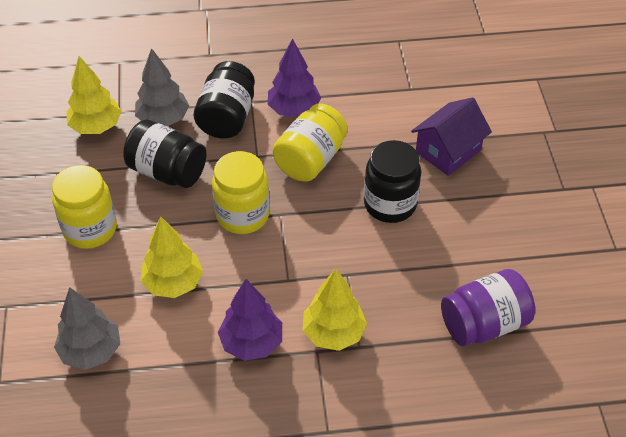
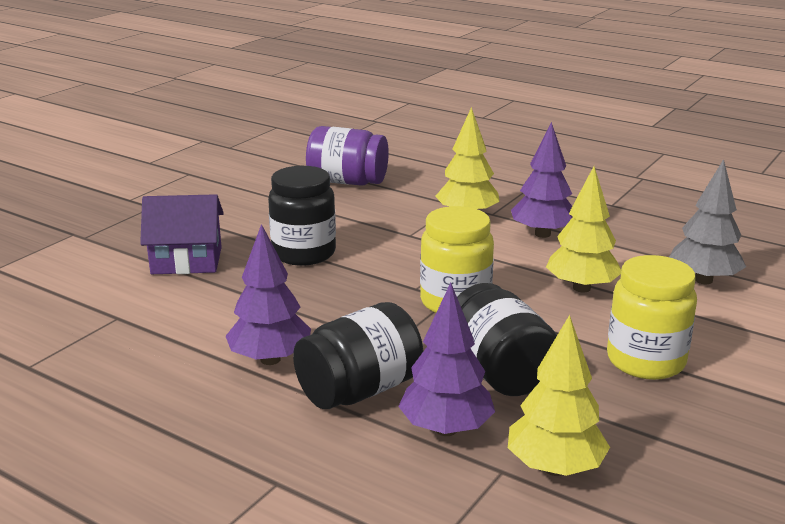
camera: 140 degrees left, 25 degrees down
(163, 119) = (446, 429): grey tree -> purple tree
(310, 159) = (324, 311): yellow jar -> none

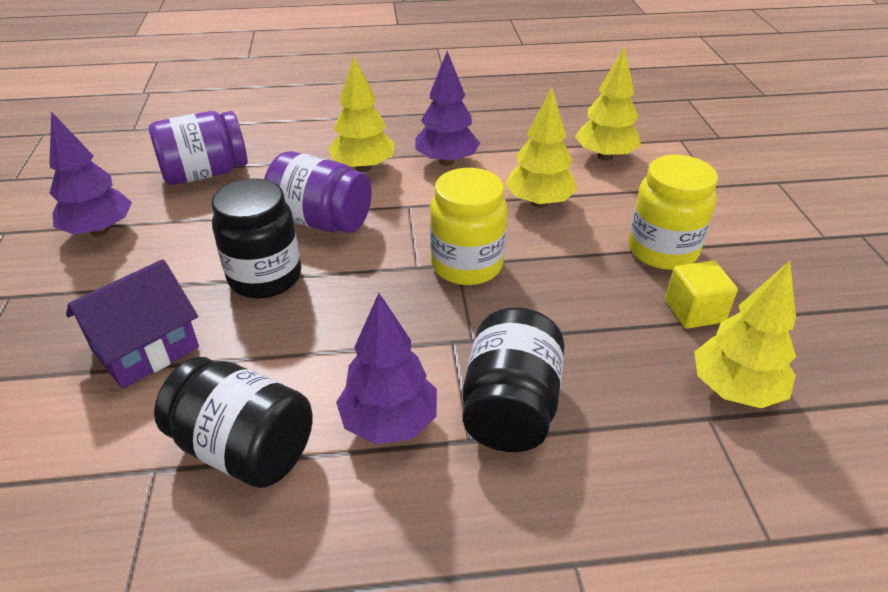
camera: 40 degrees left, 15 degrees up
(386, 236) = (321, 221): none -> purple jar
(446, 429) = (623, 403): purple tree -> purple tree (99, 231)
(499, 371) = (586, 318): black jar -> black jar (245, 448)
(605, 409) = (694, 311): none -> yellow cube
(703, 280) = (605, 156): grey tree -> yellow tree

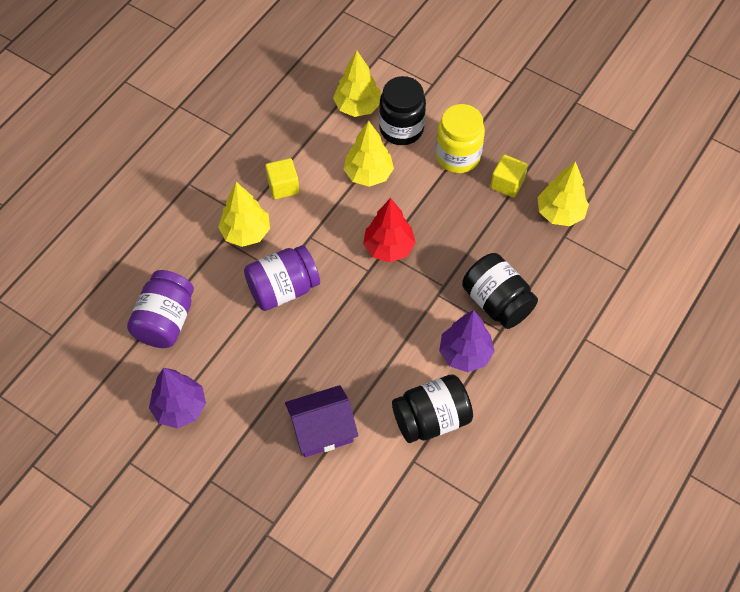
camera: 50 degrees left, 20 degrees up
(145, 349) = (322, 429): purple house -> purple house turned 75 degrees clockwise
(265, 277) = (311, 346): black jar -> black jar (401, 129)
(446, 161) = (283, 186): purple tree -> yellow cube
(467, 265) = (389, 248): yellow jar -> red tree

